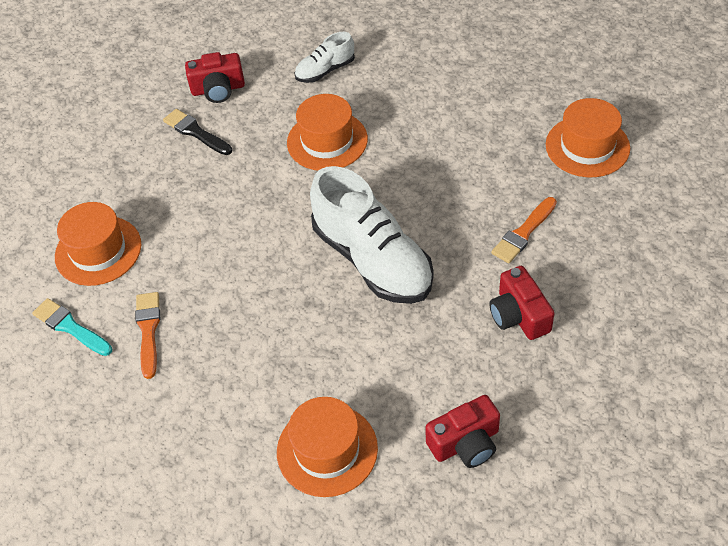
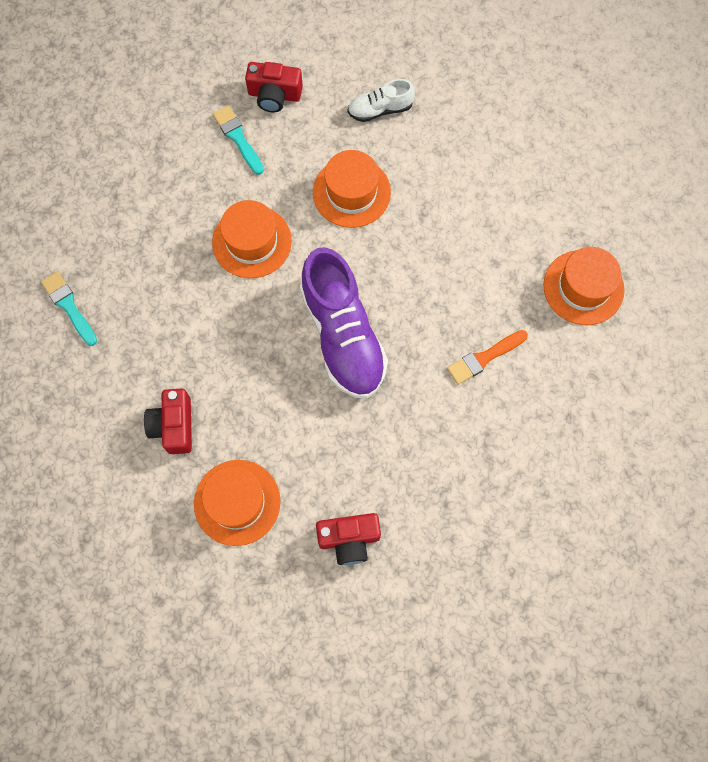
camera: 15 degrees right, 20 degrees up
(98, 250) = (114, 236): orange hat -> orange hat (252, 242)
(148, 330) = (131, 334): orange brush -> none
(195, 132) = (238, 138): black brush -> turquoise brush
(373, 260) = (343, 336): white shoe -> purple shoe
(519, 315) = (443, 438): red camera -> red camera (173, 426)

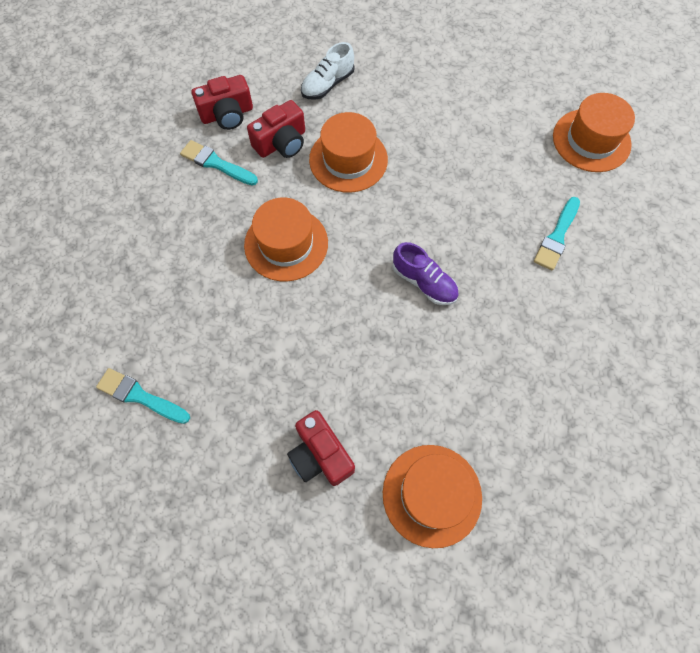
camera: 30 degrees left, 5 degrees down
(343, 336) = (424, 282): purple shoe -> purple shoe, size x0.50
(349, 539) = (560, 466): red camera -> red camera (281, 143)
(484, 358) = (557, 236): orange brush -> turquoise brush

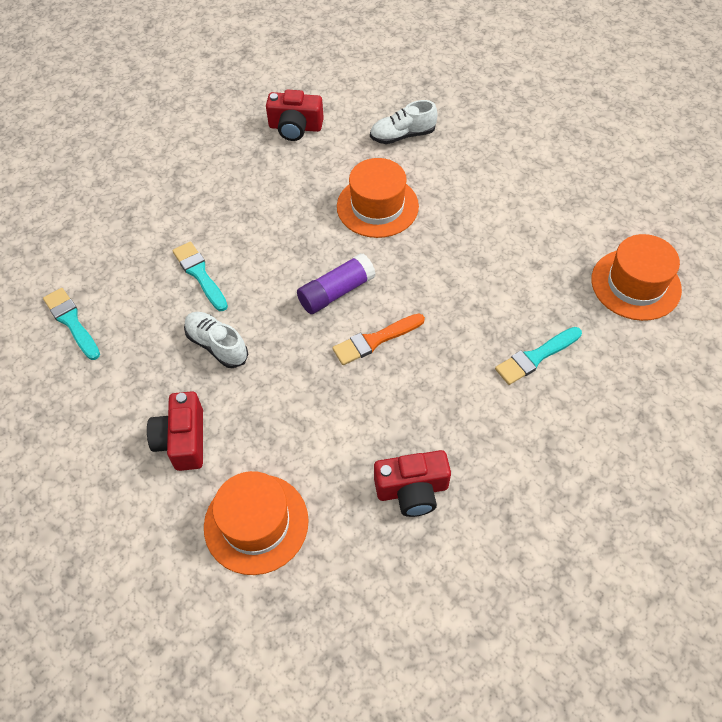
camera: 30 degrees right, 10 degrees down
(216, 163) = (258, 164): turquoise brush -> turquoise brush (200, 274)
(281, 143) = (327, 169): red camera -> red camera (412, 490)
(286, 244) = (273, 254): orange hat -> none
(292, 352) = (217, 345): none -> white shoe
(364, 254) = (336, 292): none -> purple glue stick
(424, 282) = (375, 340): purple shoe -> orange brush

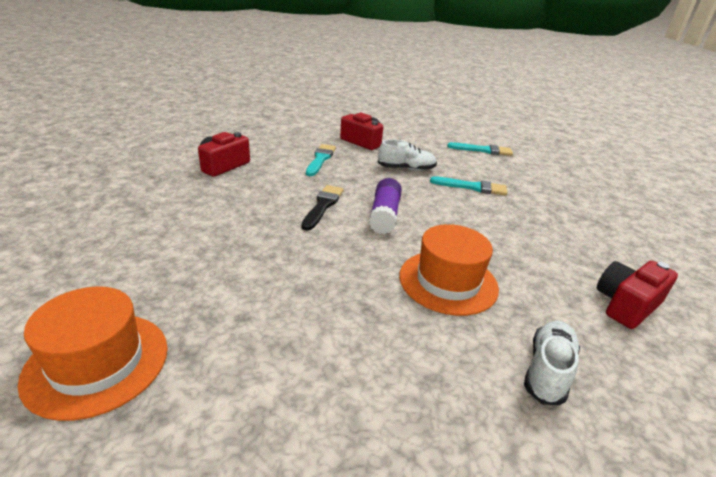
camera: 130 degrees right, 25 degrees down
(256, 523) = (291, 136): orange hat -> none
(375, 340) = (323, 206): orange brush -> black brush
(536, 357) = (186, 248): turquoise brush -> turquoise brush (320, 159)

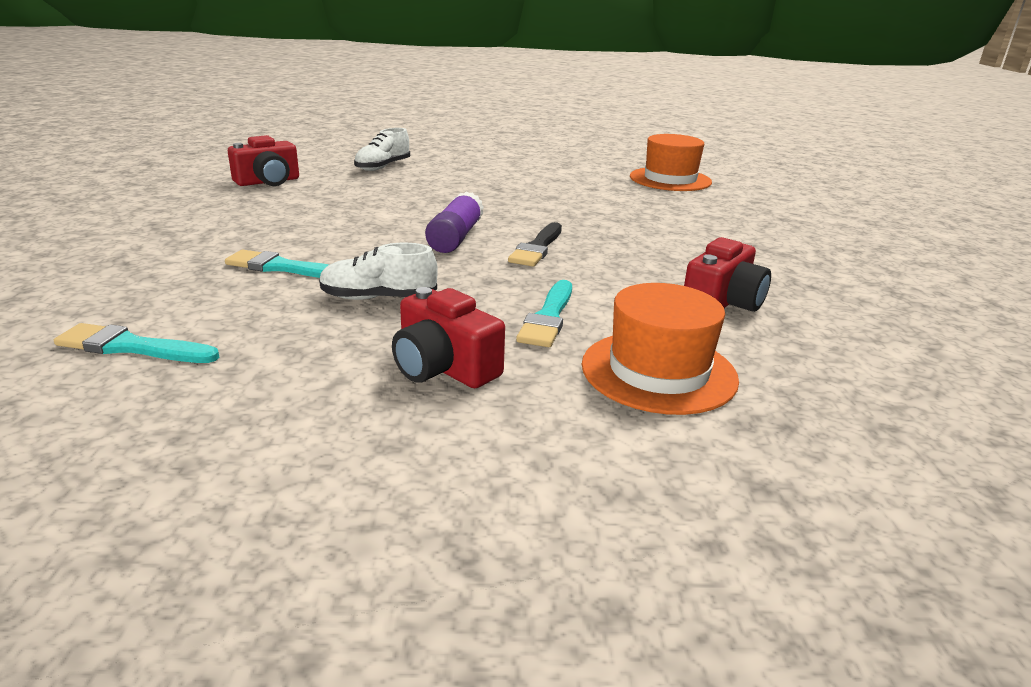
camera: 175 degrees left, 5 degrees down
(448, 281) = (418, 195): orange hat -> orange hat (658, 371)

